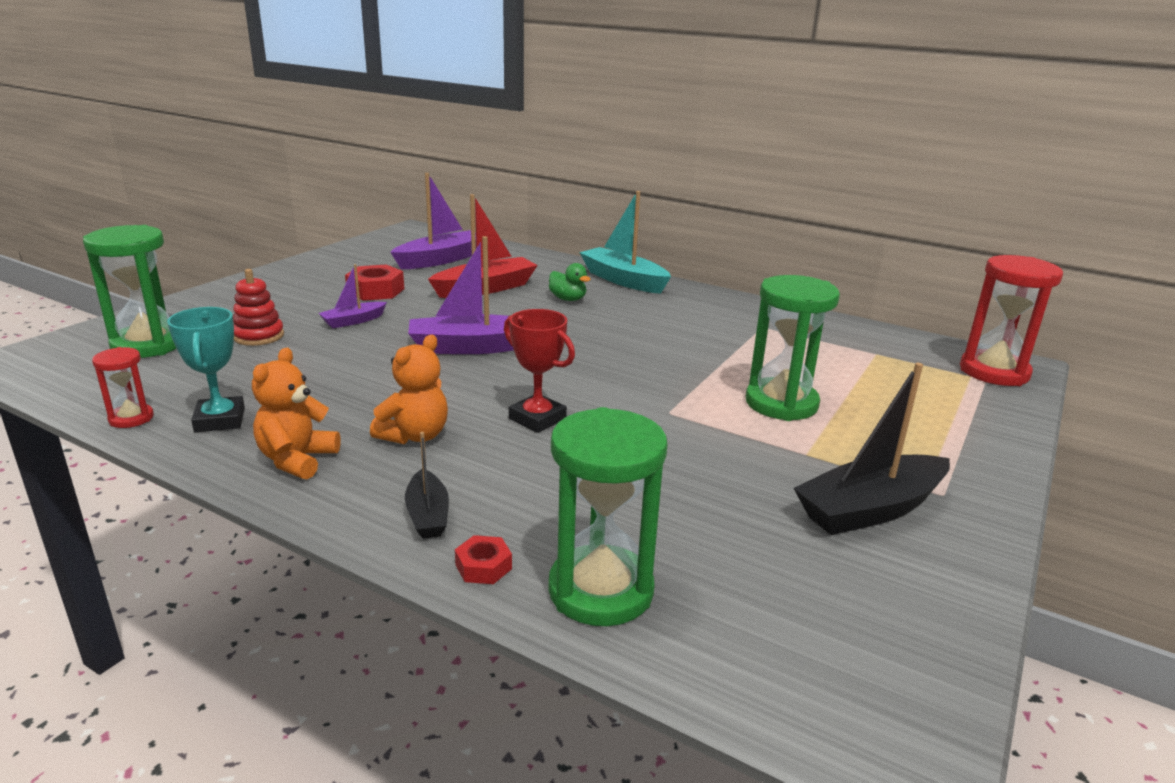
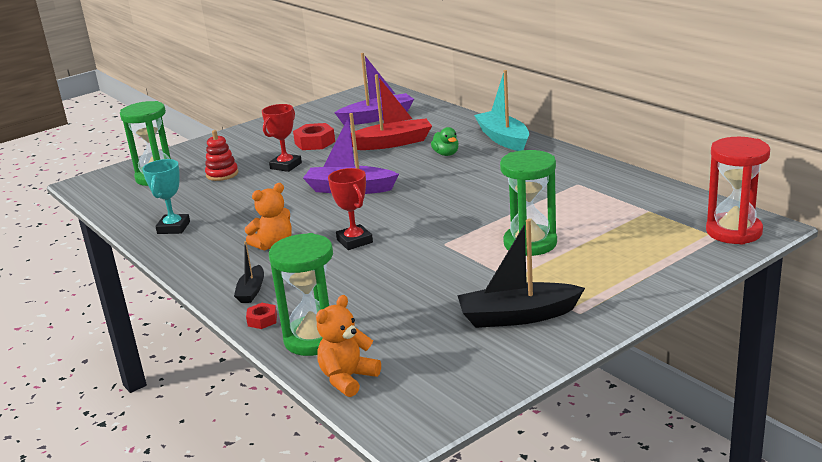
camera: 25 degrees right, 0 degrees up
(131, 418) = (129, 223): red hourglass -> none
(297, 460) = (202, 254): orange teddy bear -> orange teddy bear (347, 378)
(353, 321) = (286, 166): purple boat -> red trophy

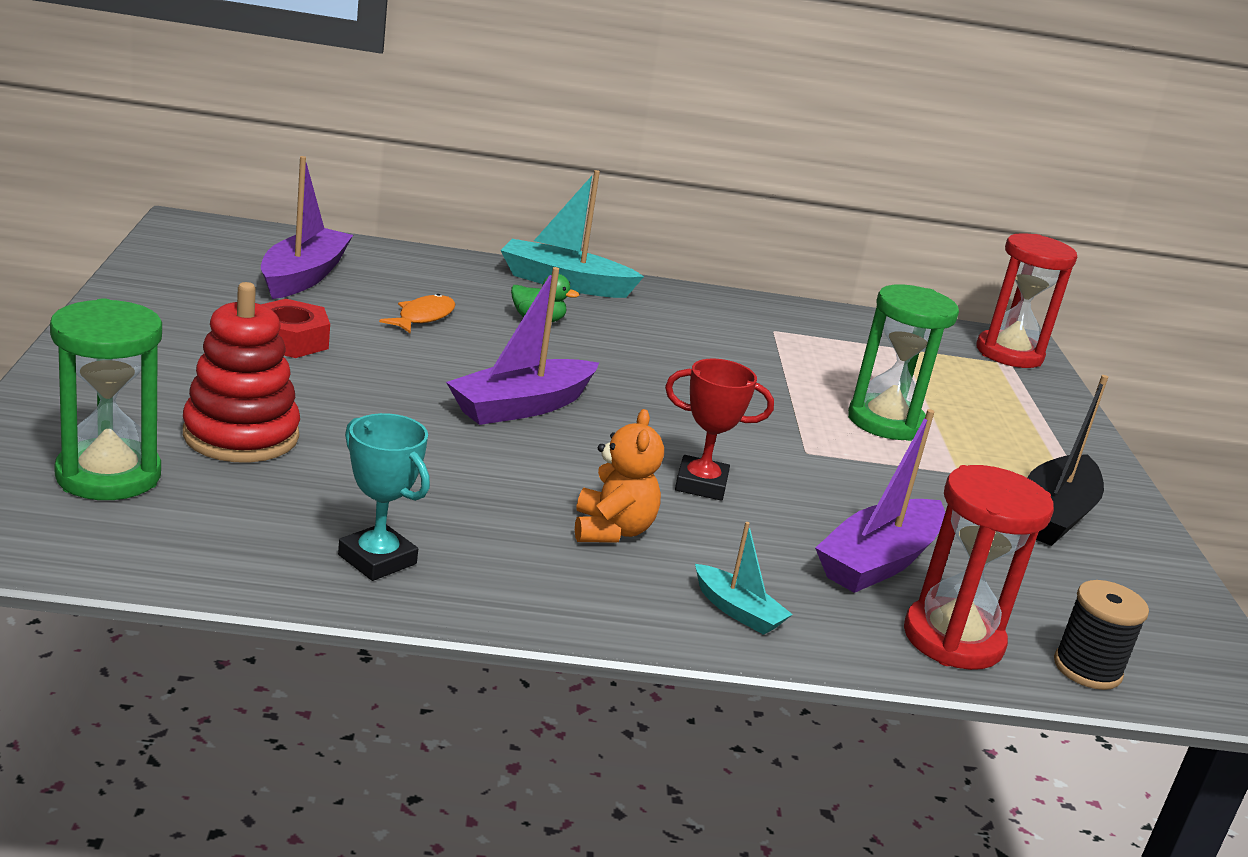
camera: 60 degrees left, 0 degrees up
(222, 174) = (241, 435): red stacking toy -> red stacking toy, size x1.62
(251, 291) = (738, 611): black boat -> turquoise boat
(262, 320) = (845, 645): red nut -> none
(286, 166) = (329, 392): red trophy -> none
(314, 339) = (953, 639): green hourglass -> red hourglass
(347, 378) = (1087, 669): orange teddy bear -> black spool
(359, 298) = (878, 562): none -> purple boat
(392, 143) = (423, 317): red boat -> orange fish

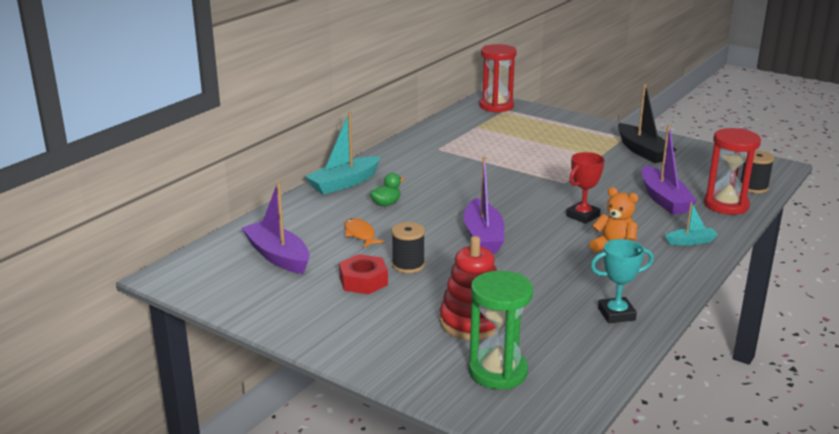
camera: 50 degrees left, 0 degrees up
(367, 363) = (408, 265): none -> black spool
(885, 422) = (546, 156): green hourglass -> none

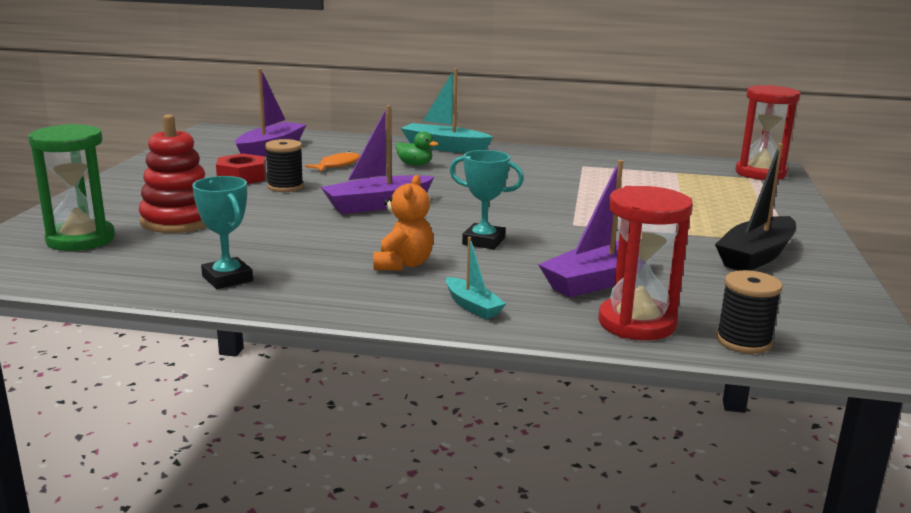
camera: 65 degrees right, 5 degrees down
(582, 216) = (483, 241): red trophy -> turquoise trophy

